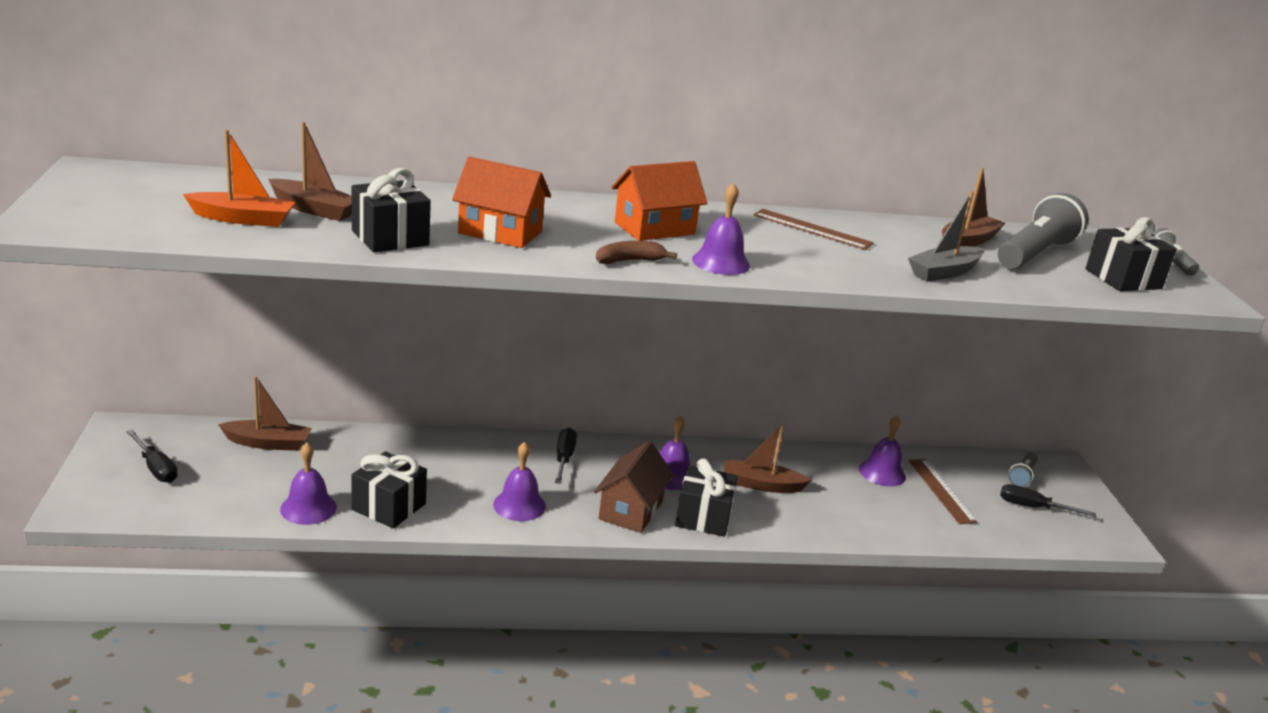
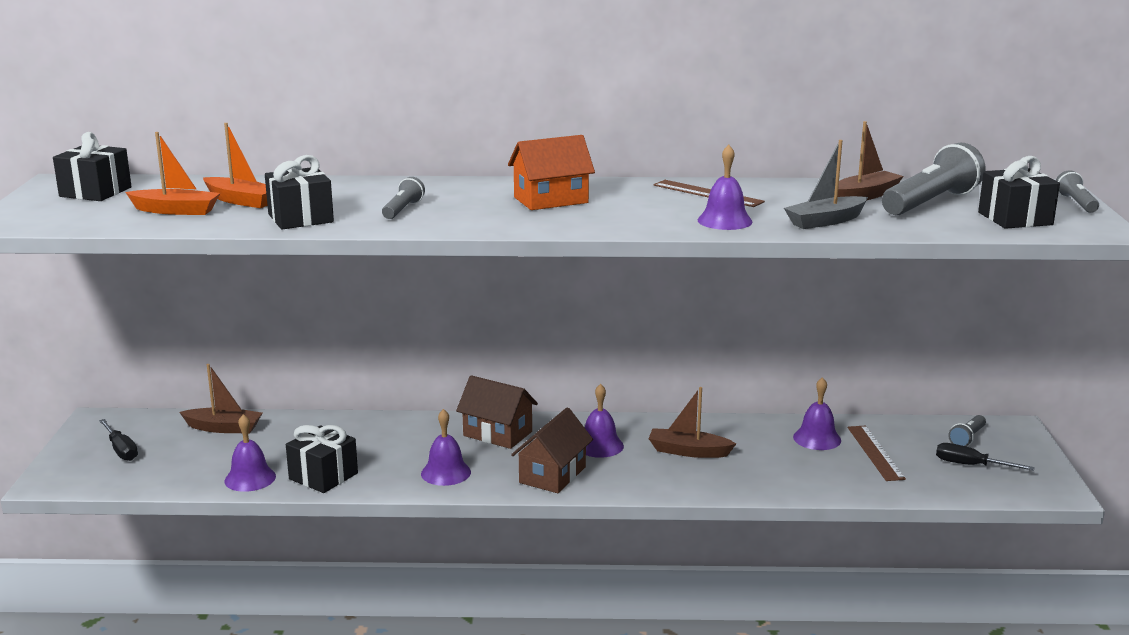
camera: 10 degrees right, 5 degrees down
(314, 209) = (241, 201): brown boat -> orange boat
(500, 232) = (403, 210): orange house -> grey flashlight
(564, 458) = (497, 434): black screwdriver -> brown house
(629, 261) = (515, 225): brown banana -> none
(703, 517) = (623, 479): black gift -> black gift (95, 192)
(721, 262) = (603, 223): purple bell -> purple bell (724, 221)

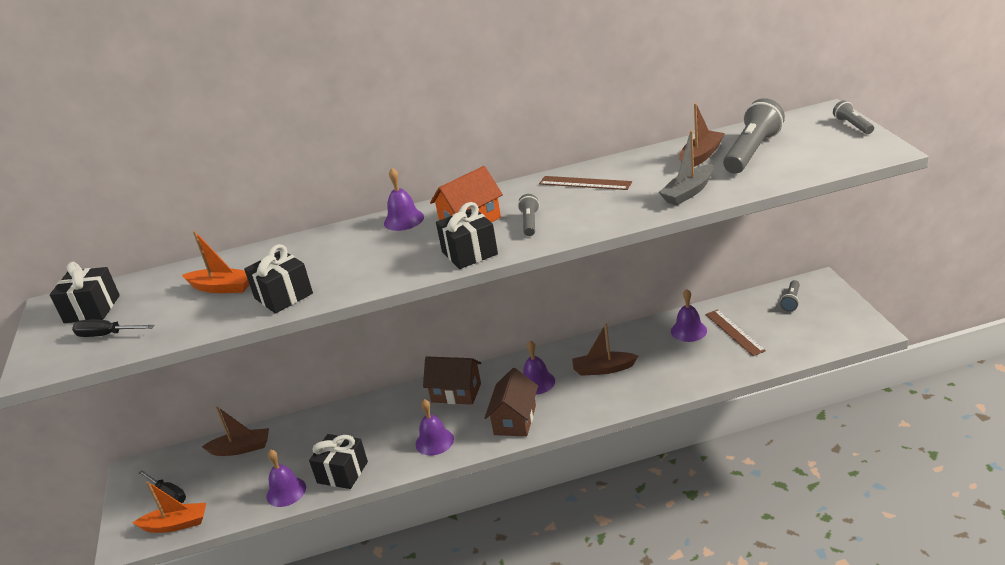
camera: 10 degrees left, 10 degrees up
(176, 211) = (174, 314): orange boat -> orange boat (176, 524)
(403, 210) = (360, 263): grey flashlight -> grey flashlight (530, 223)
(724, 221) = (614, 211): purple bell -> purple bell (404, 220)
(970, 465) = (804, 325): black screwdriver -> black screwdriver (107, 335)
(1015, 218) = (820, 154): black gift -> black gift (469, 253)

